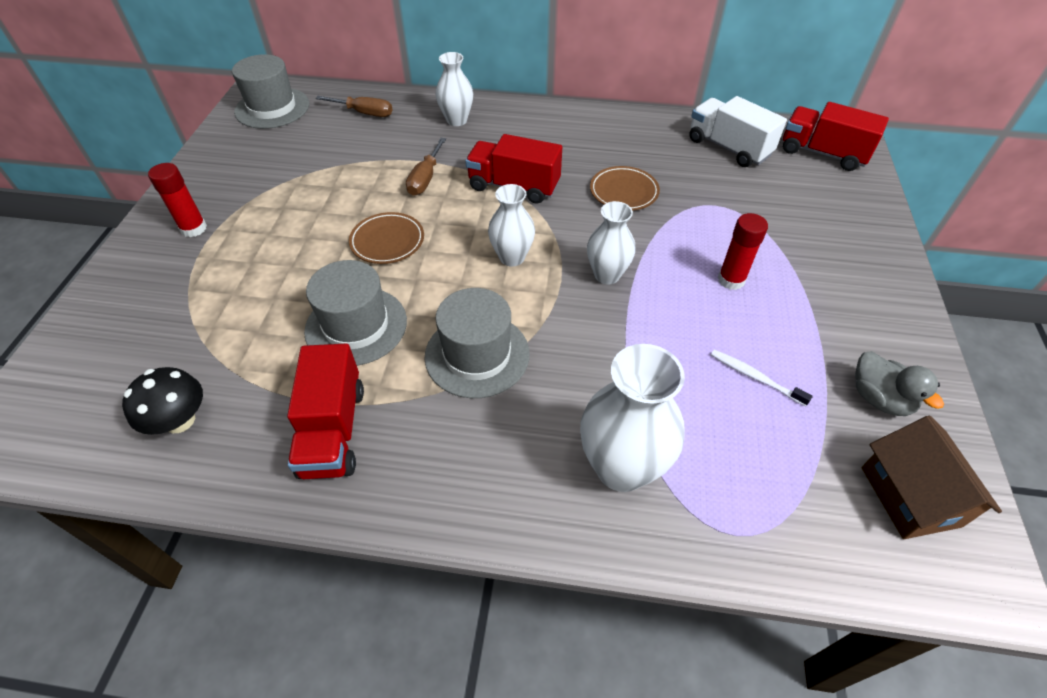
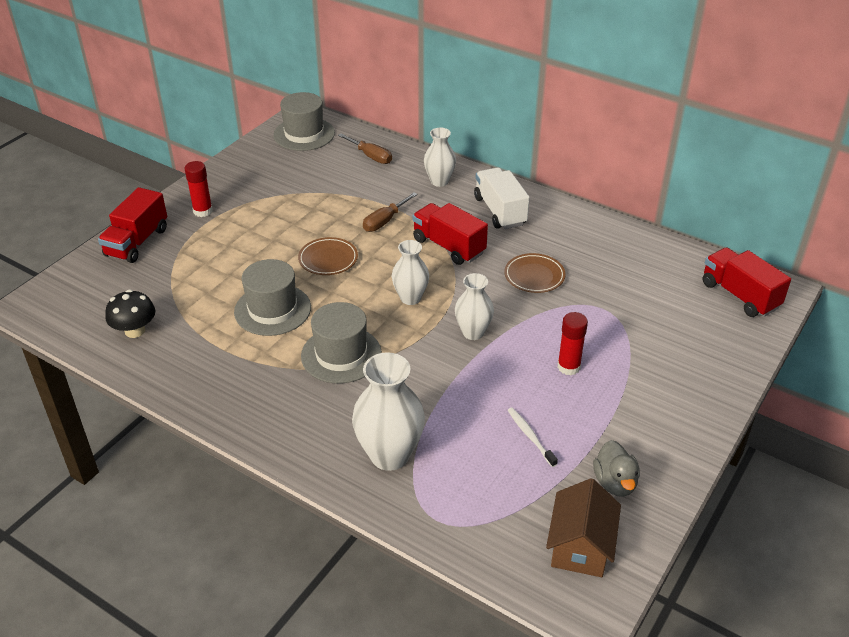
camera: 25 degrees right, 10 degrees down
(333, 430) = (221, 368): red truck -> red truck (137, 242)
(728, 148) = (655, 266): white truck -> white truck (500, 211)

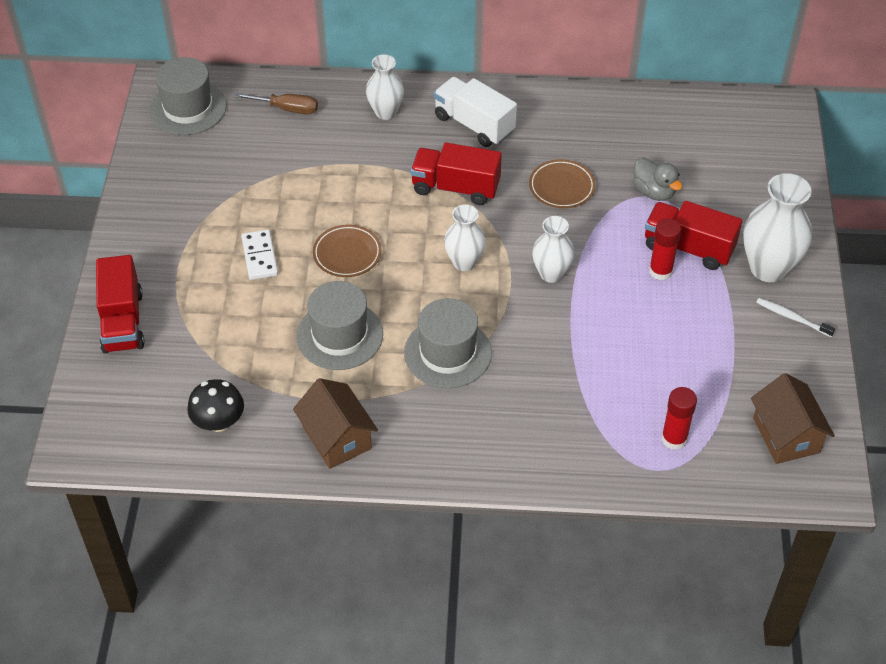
camera: 30 degrees left, 10 degrees up
(203, 211) = (161, 253): red glue stick -> red glue stick (674, 439)
(205, 378) = (337, 438): none -> brown house
(265, 238) = (260, 256): none -> white domino
(384, 221) = (368, 184): brown screwdriver -> none
(389, 455) = (572, 431): white vase -> white vase (768, 268)
(530, 436) = (677, 355): white toothbrush -> white toothbrush (792, 318)
(615, 483) = (774, 365): grey duck -> grey duck (654, 192)
(739, 295) = (755, 130): red truck -> red truck (688, 248)

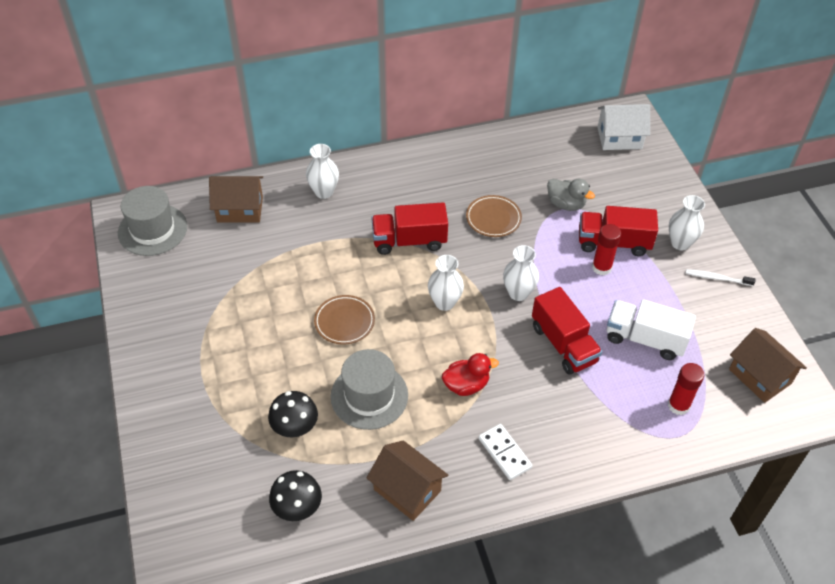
camera: 20 degrees left, 0 degrees up
(123, 321) = (171, 439): red truck -> red truck (563, 344)
(249, 344) = (295, 427): none -> black mushroom
(260, 256) = (270, 345): white domino -> white domino (505, 453)
(287, 109) = (240, 209): brown screwdriver -> brown house
(447, 353) = (466, 385): grey hat -> red duck
(474, 125) = (401, 184): white truck -> white truck (645, 339)
(756, 133) = (619, 138): none -> white house
(768, 268) = (680, 243): white vase -> white vase, size x0.62

